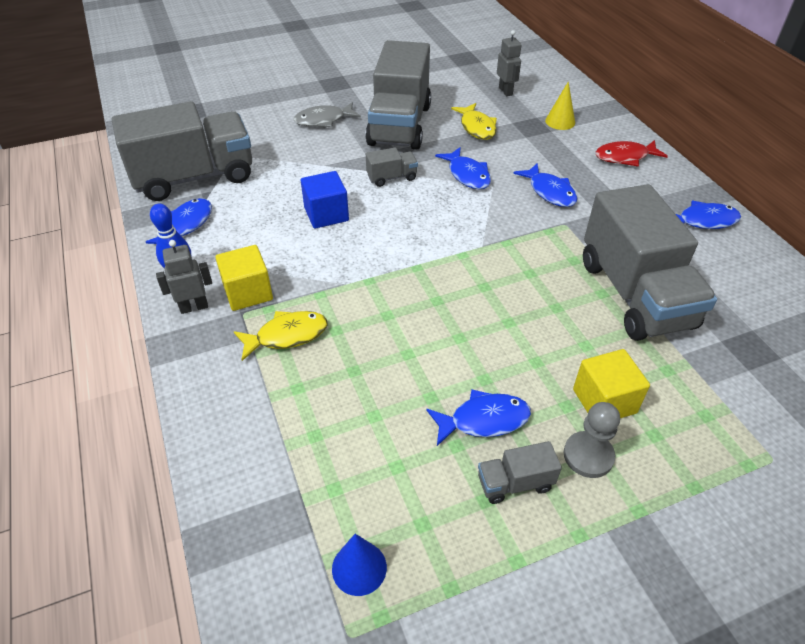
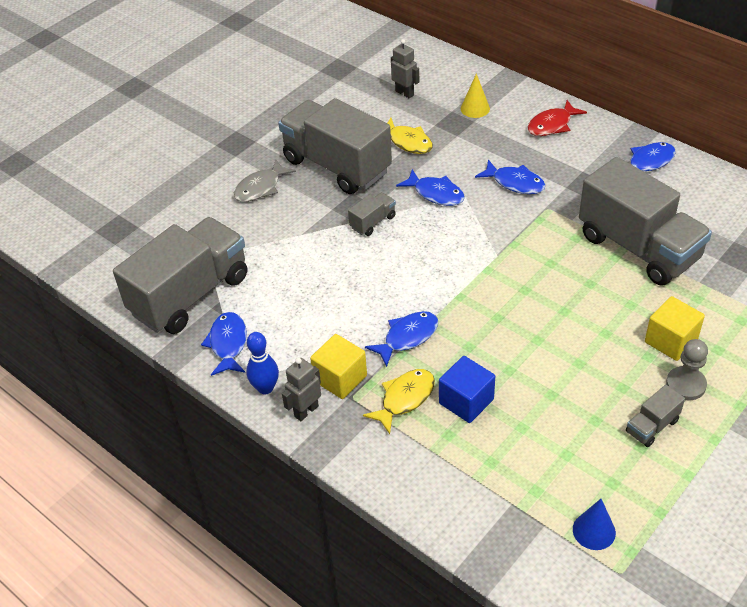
camera: 25 degrees left, 0 degrees up
(326, 214) = (345, 281): blue cube -> blue cube (466, 401)
(400, 125) = (336, 166): grey truck -> grey truck turned 150 degrees clockwise
(483, 420) = (600, 393): blue fish -> blue fish (407, 337)

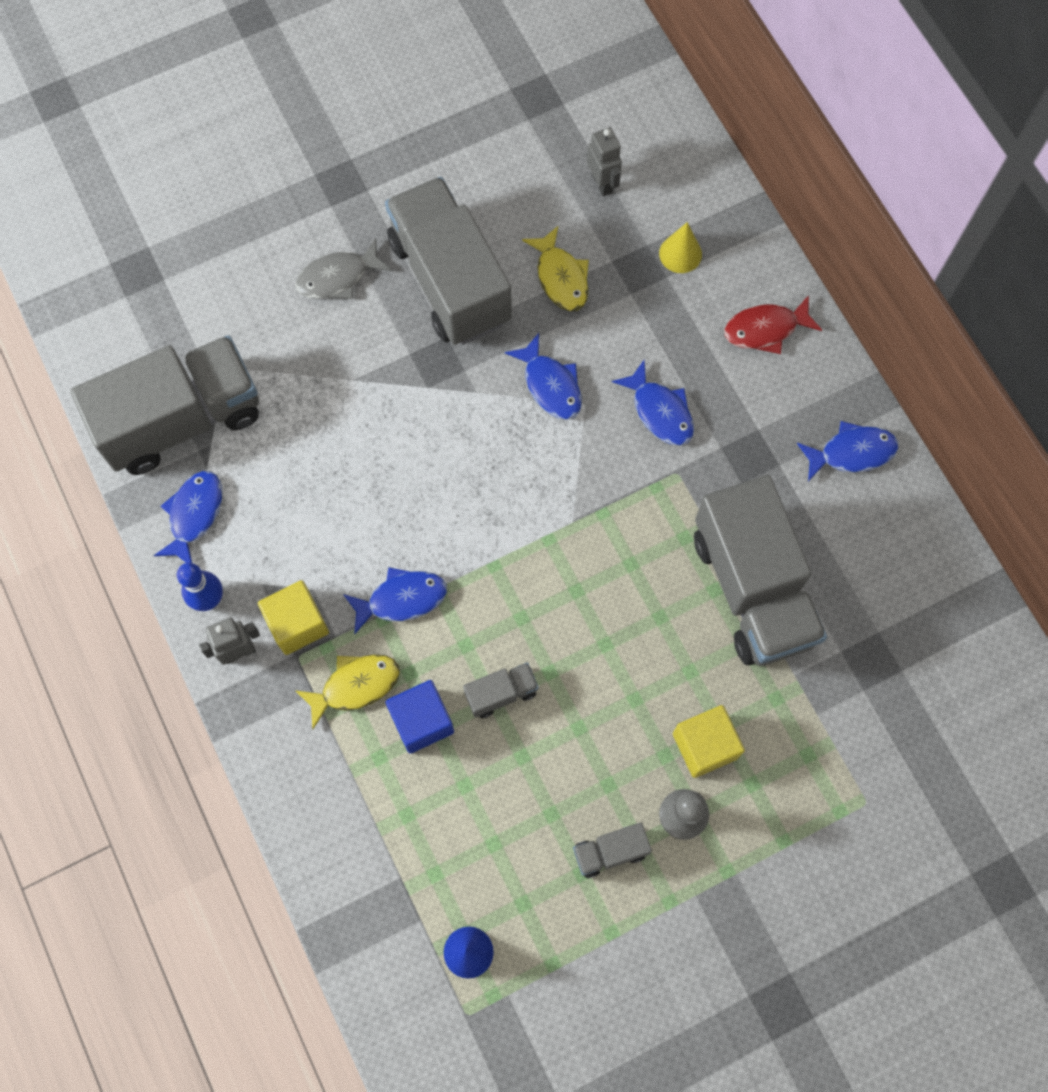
camera: 20 degrees right, 25 degrees up
(373, 222) = (449, 399): grey truck -> grey truck (501, 693)

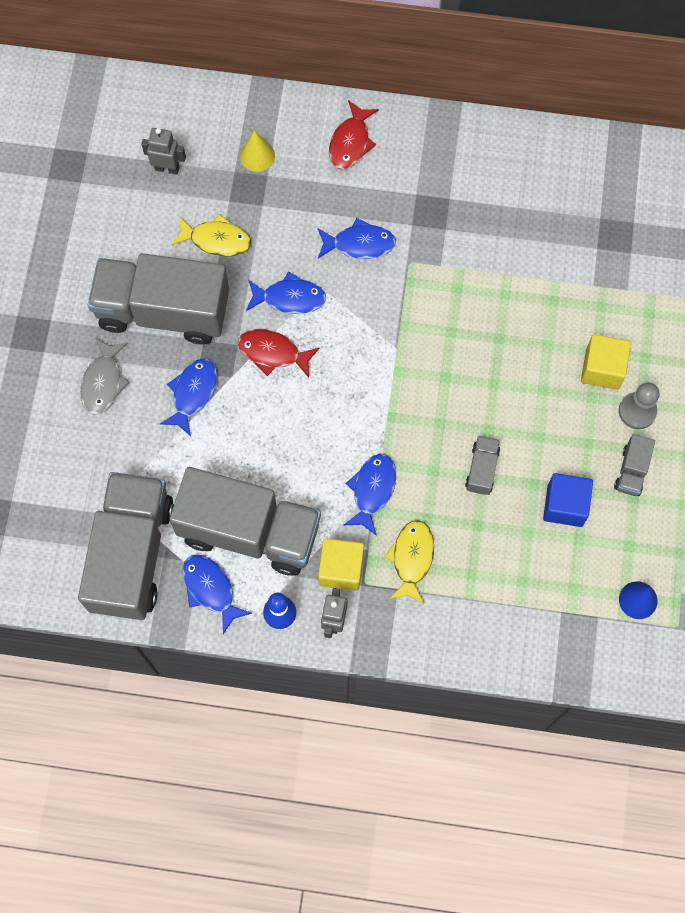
camera: 55 degrees left, 0 degrees up
(422, 721) = (466, 531): blue cube -> blue cube (564, 505)
(480, 408) = (273, 353): none -> red fish
(752, 588) = (520, 271): grey truck -> grey truck (249, 531)
(851, 452) = (472, 151): blue fish -> blue fish (193, 393)

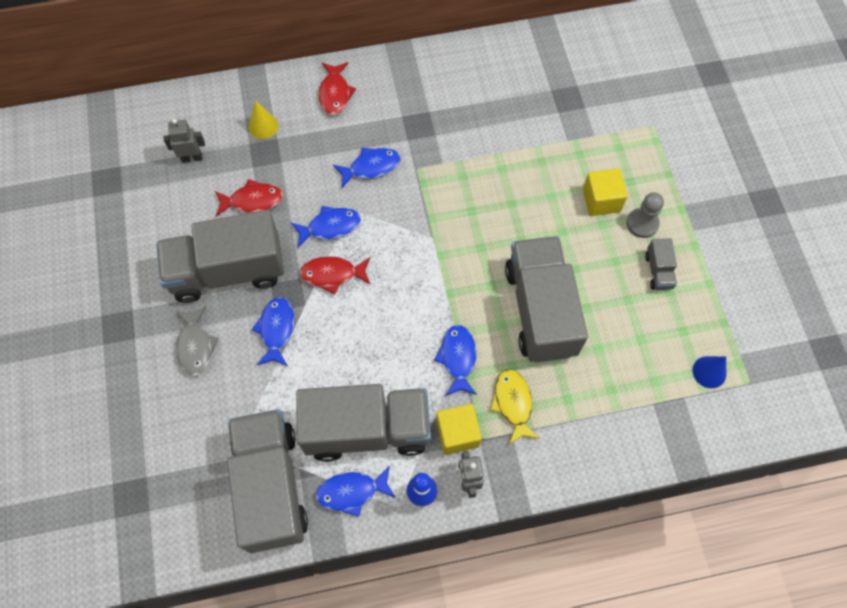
camera: 20 degrees left, 5 degrees down
(211, 589) = (352, 492): blue fish -> blue fish turned 45 degrees counterclockwise
(216, 240) = (252, 200): yellow fish -> red fish
(482, 469) = (540, 310): grey truck -> grey truck, size x2.43
(564, 505) = (618, 316): blue cube -> none

